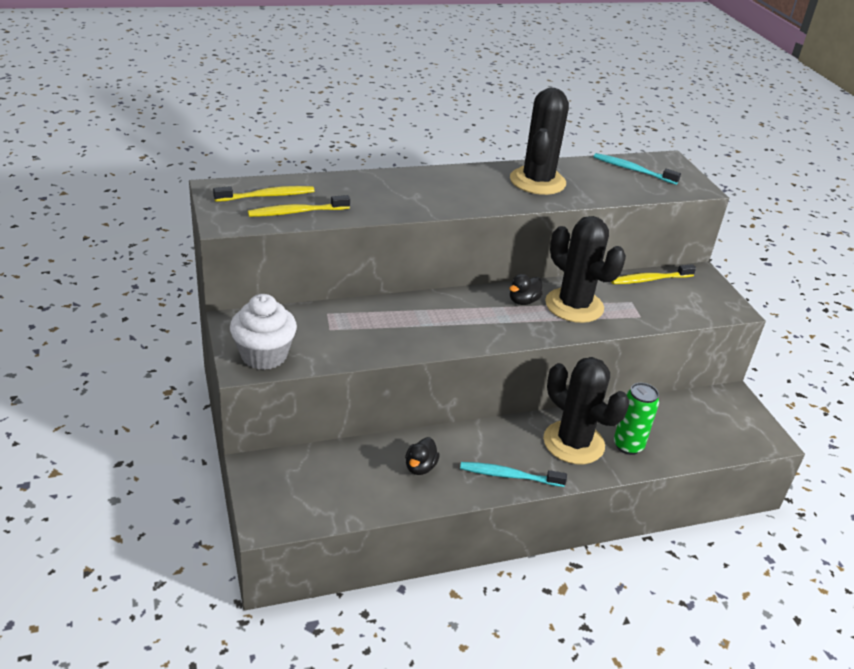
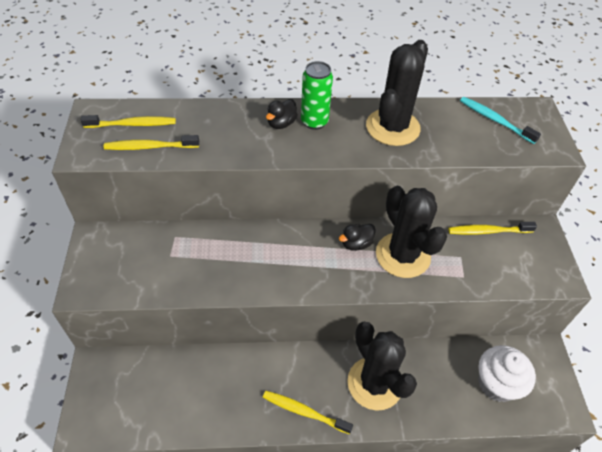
camera: 15 degrees right, 15 degrees up
(264, 355) = (103, 279): white cupcake -> white cupcake (496, 384)
(420, 467) = (230, 388): black duck -> black duck (281, 123)
(509, 476) = (304, 412): turquoise toothbrush -> yellow toothbrush
(628, 446) = (424, 395): green can -> green can (314, 122)

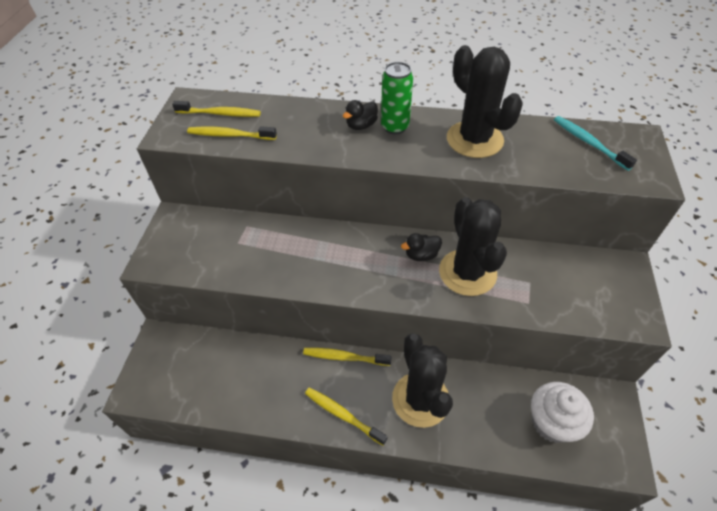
camera: 15 degrees right, 0 degrees up
(392, 127) = (474, 139): black cactus -> black cactus turned 75 degrees counterclockwise
(488, 231) = (566, 260): yellow toothbrush -> yellow toothbrush (344, 357)

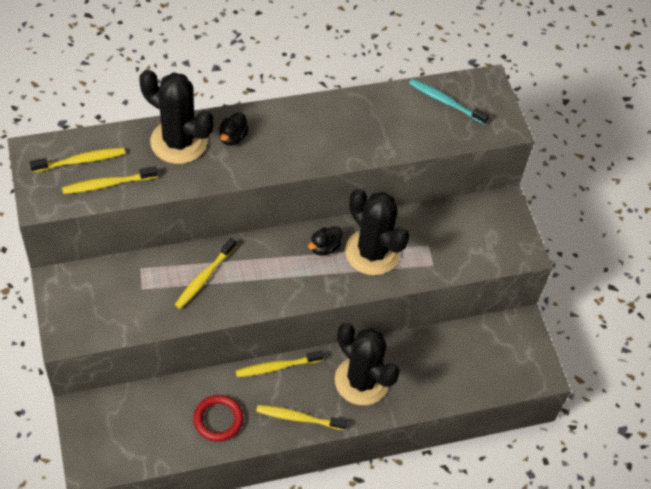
camera: 30 degrees left, 5 degrees up
(267, 388) = (218, 419): none -> red ring
(296, 249) = (204, 278): none -> yellow toothbrush
(395, 127) = (265, 130): green can -> none
(474, 139) = (345, 125): black cactus -> black cactus (178, 142)
(552, 422) = (477, 362): white cupcake -> none

